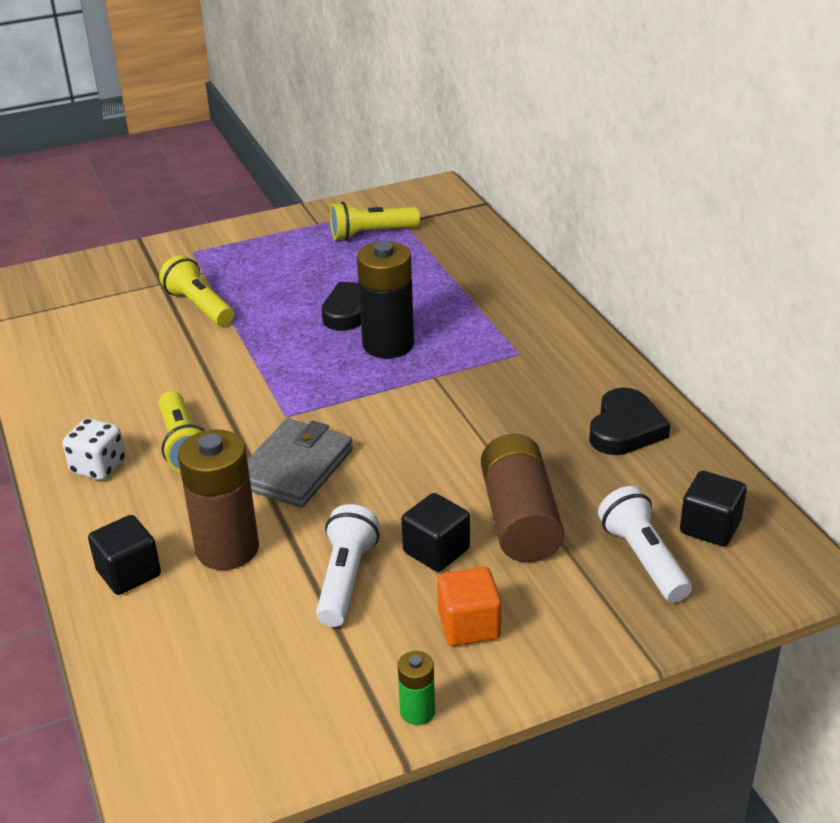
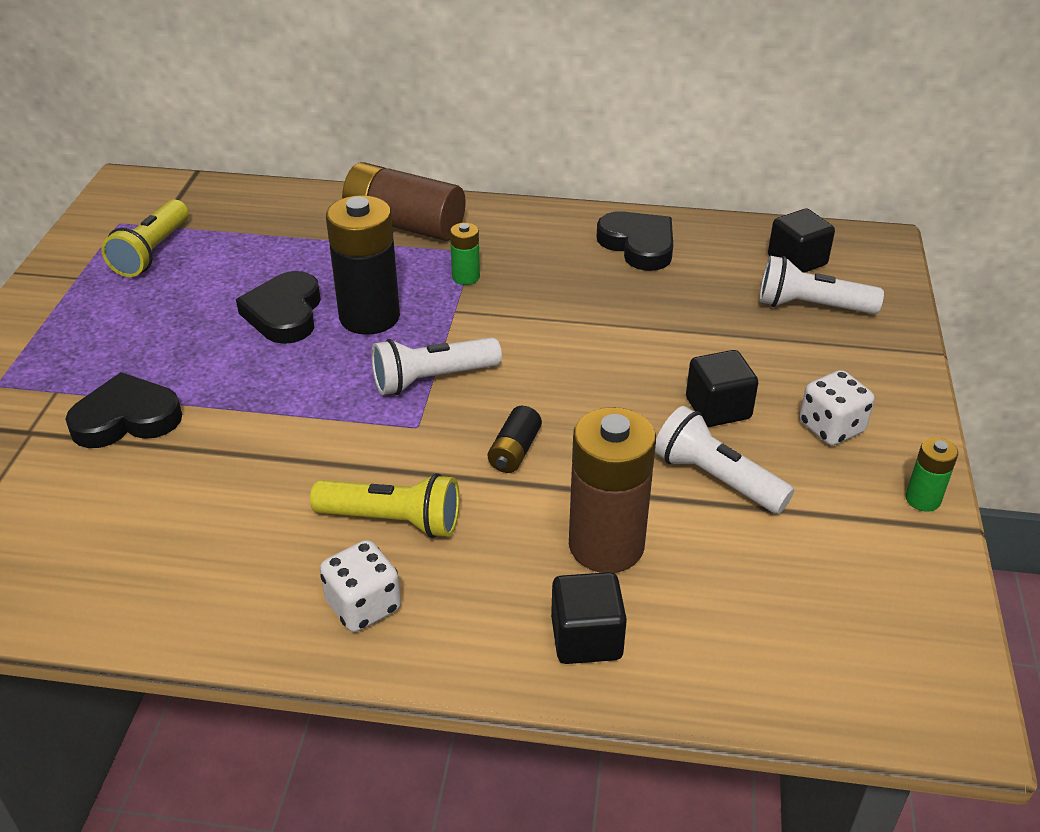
camera: 60 degrees left, 5 degrees up
(199, 306) = (126, 418): yellow flashlight -> black heart
(295, 468) = (514, 451): grey wallet -> black battery
(343, 400) = (432, 379): none -> white flashlight
(469, 625) = (831, 428): orange cube -> white dice
(481, 364) = (466, 277): none -> green battery
(519, 519) = (711, 346): brown battery -> brown battery (404, 224)

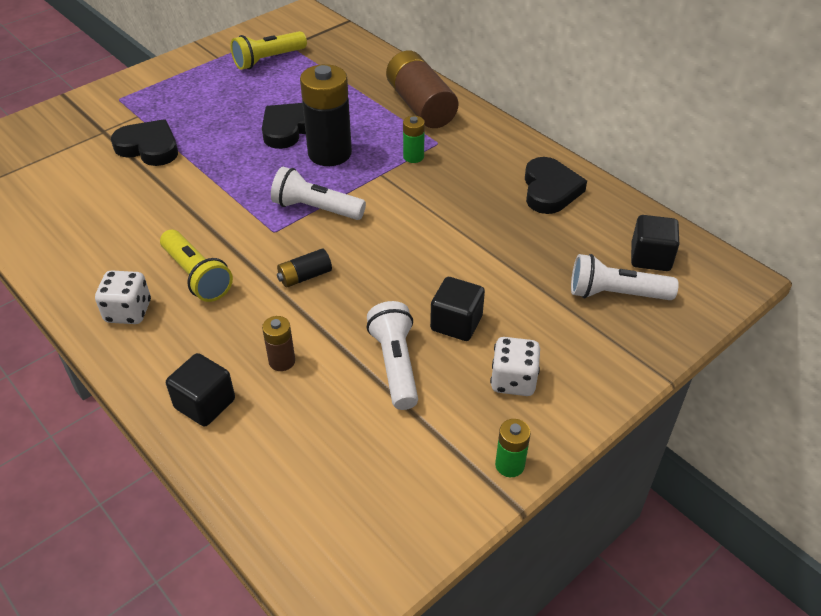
camera: 40 degrees right, 5 degrees up
(606, 545) = (282, 361): brown battery -> brown battery, size x0.48
(811, 306) = (615, 294): white flashlight -> white flashlight turned 45 degrees counterclockwise

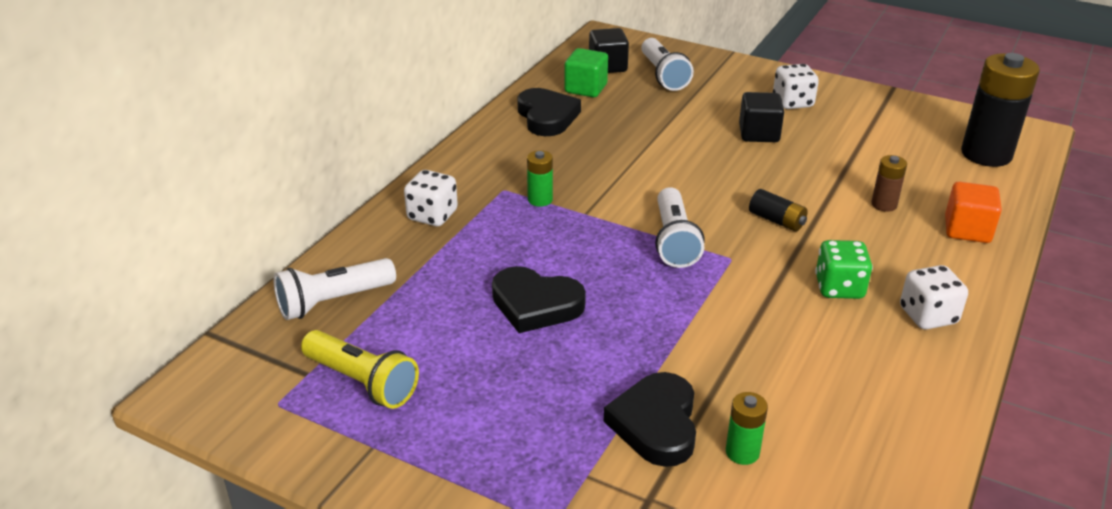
camera: 110 degrees left, 10 degrees down
(197, 276) = (839, 288): yellow flashlight -> green dice
(205, 404) = (967, 230): black cube -> orange cube
(329, 153) = (569, 258): black battery -> black battery (986, 154)
(395, 365) = (829, 151): white flashlight -> white flashlight (333, 301)
(420, 106) = (432, 216): brown battery -> white dice
(509, 465) = (865, 94): green battery -> green battery (742, 452)
(550, 190) = (547, 117): black heart -> black heart turned 90 degrees clockwise
(601, 228) = (586, 88): none -> green cube

